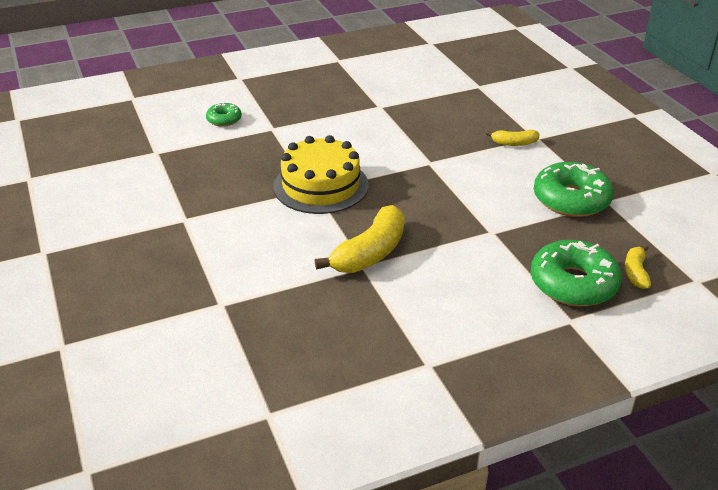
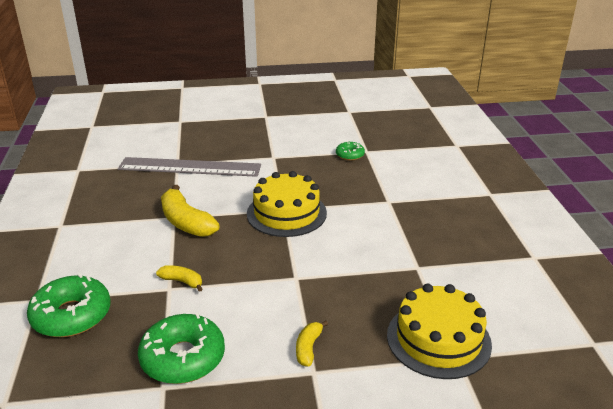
camera: 105 degrees right, 5 degrees down
(224, 119) = (410, 180): green donut -> green donut (350, 155)
(230, 288) = (190, 167): none -> grey ruler
(465, 93) = (438, 339): none -> yellow cake
(635, 273) = (50, 361): yellow banana -> yellow banana (182, 281)

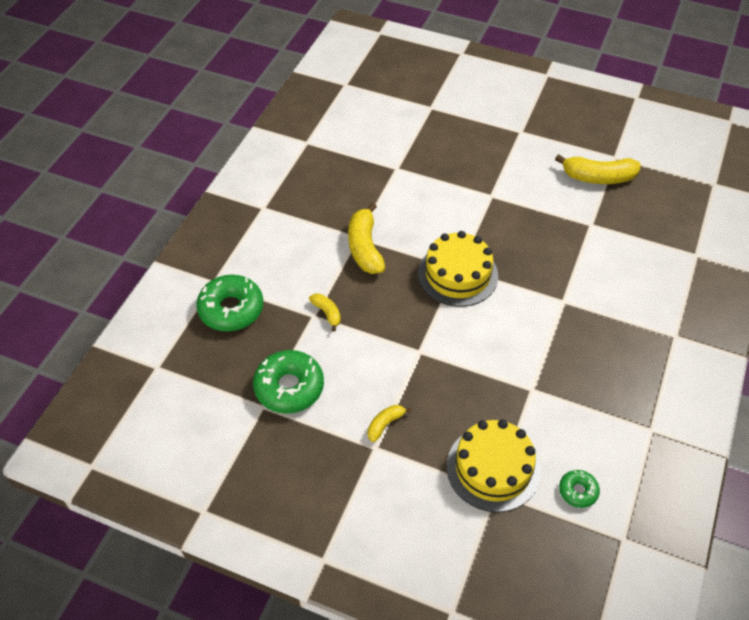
camera: 30 degrees right, 20 degrees up
(190, 167) = (405, 178): grey ruler -> none
(347, 125) = (598, 177): none -> yellow banana
(350, 155) = (569, 223): green donut -> green donut (578, 491)

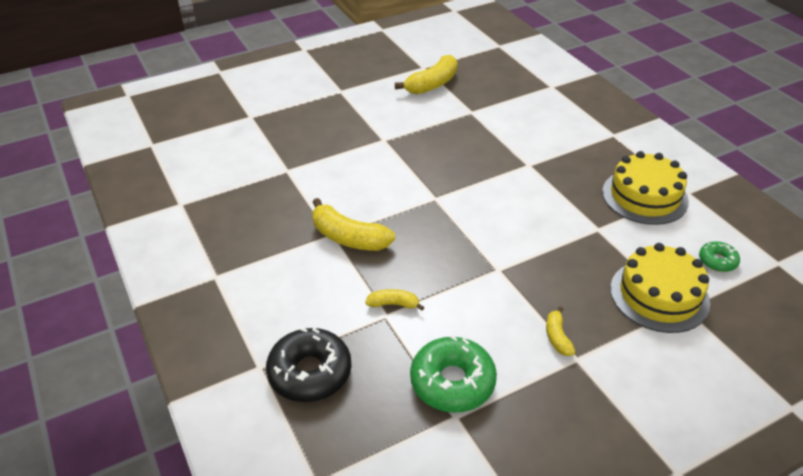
camera: 50 degrees left, 10 degrees down
(231, 309) = (310, 372): green donut -> black donut
(457, 274) = (442, 202): yellow cake -> yellow cake (644, 196)

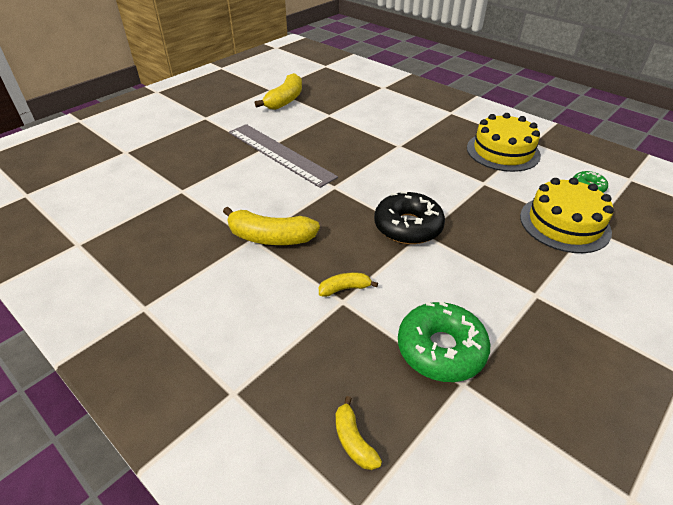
camera: 20 degrees left, 0 degrees up
(310, 372) = (292, 382): black donut -> black donut (408, 226)
(397, 149) = (279, 154): none -> grey ruler
(557, 337) = (508, 280): yellow banana -> yellow banana (353, 440)

